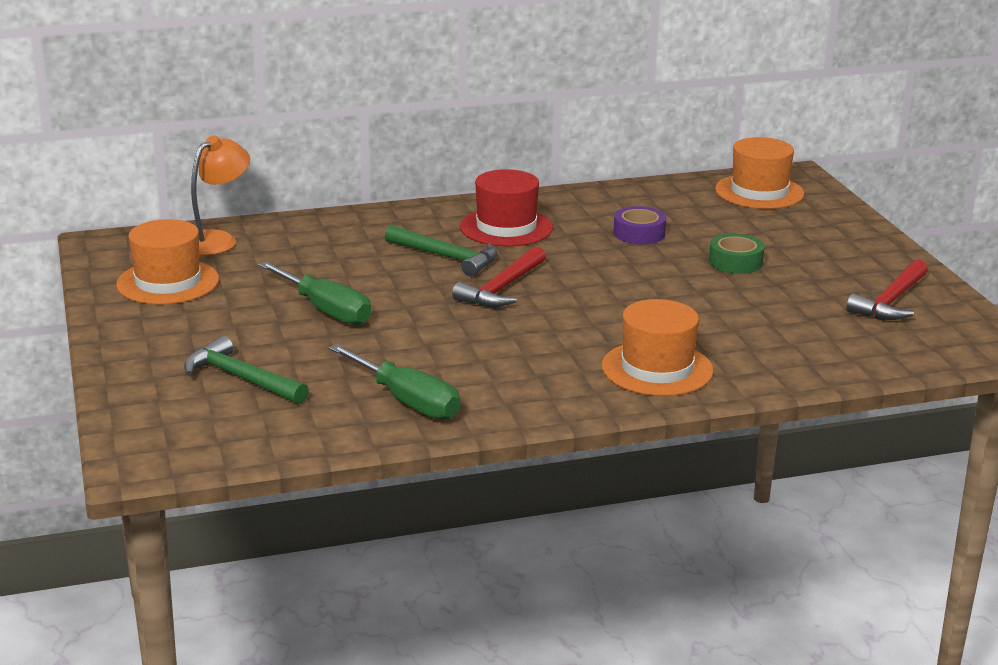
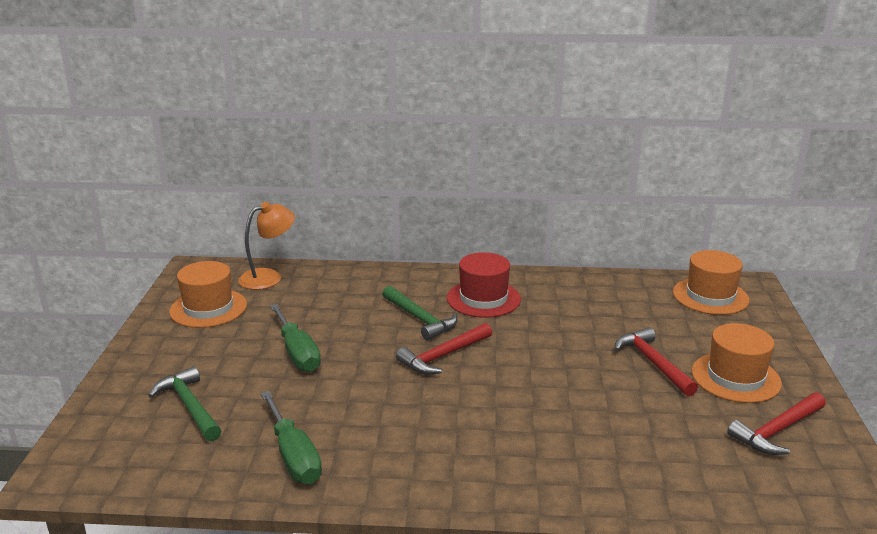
camera: 20 degrees right, 0 degrees up
(639, 233) = (586, 321): purple tape -> none
(657, 369) = (520, 465): orange hat -> orange hat (735, 377)
(735, 262) = (653, 363): green tape -> red hammer

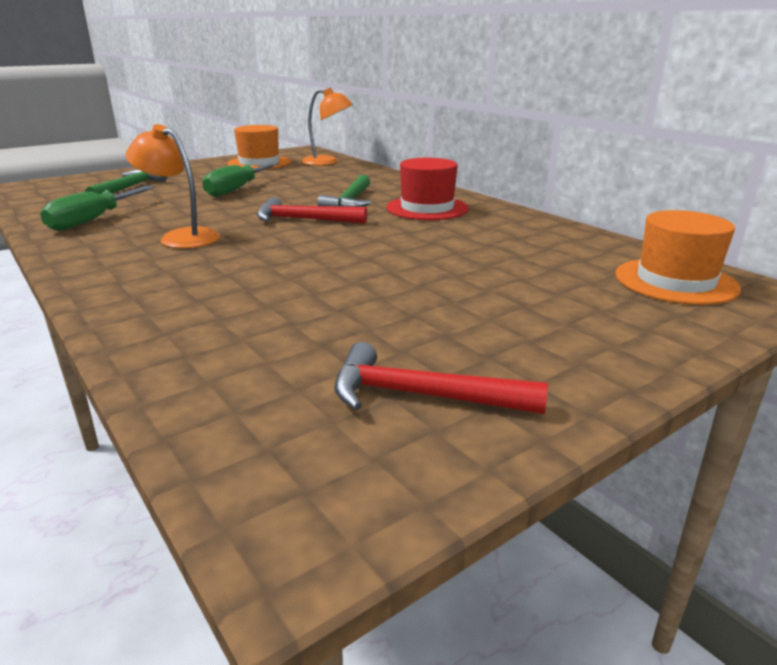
camera: 50 degrees right, 0 degrees up
(415, 424) = (181, 237): none -> orange lamp
(653, 363) = (451, 289): red hammer -> none
(735, 377) = (510, 338): orange hat -> none

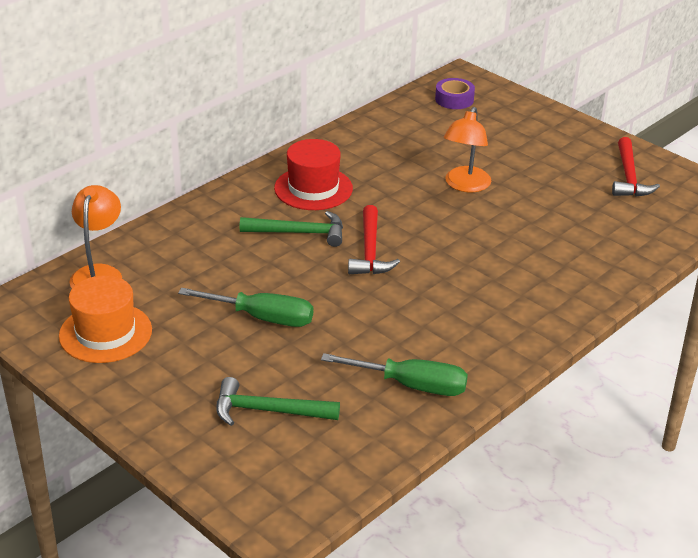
camera: 100 degrees left, 10 degrees up
(181, 237) = (443, 310): orange lamp -> orange lamp (465, 185)
(675, 281) = (454, 99): orange hat -> purple tape

